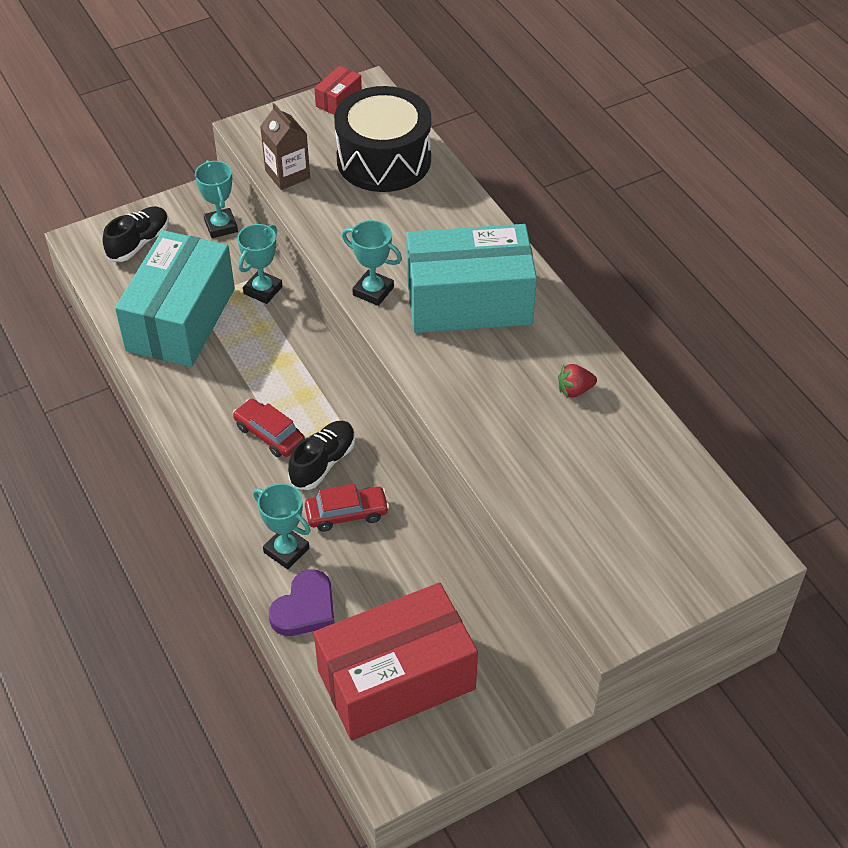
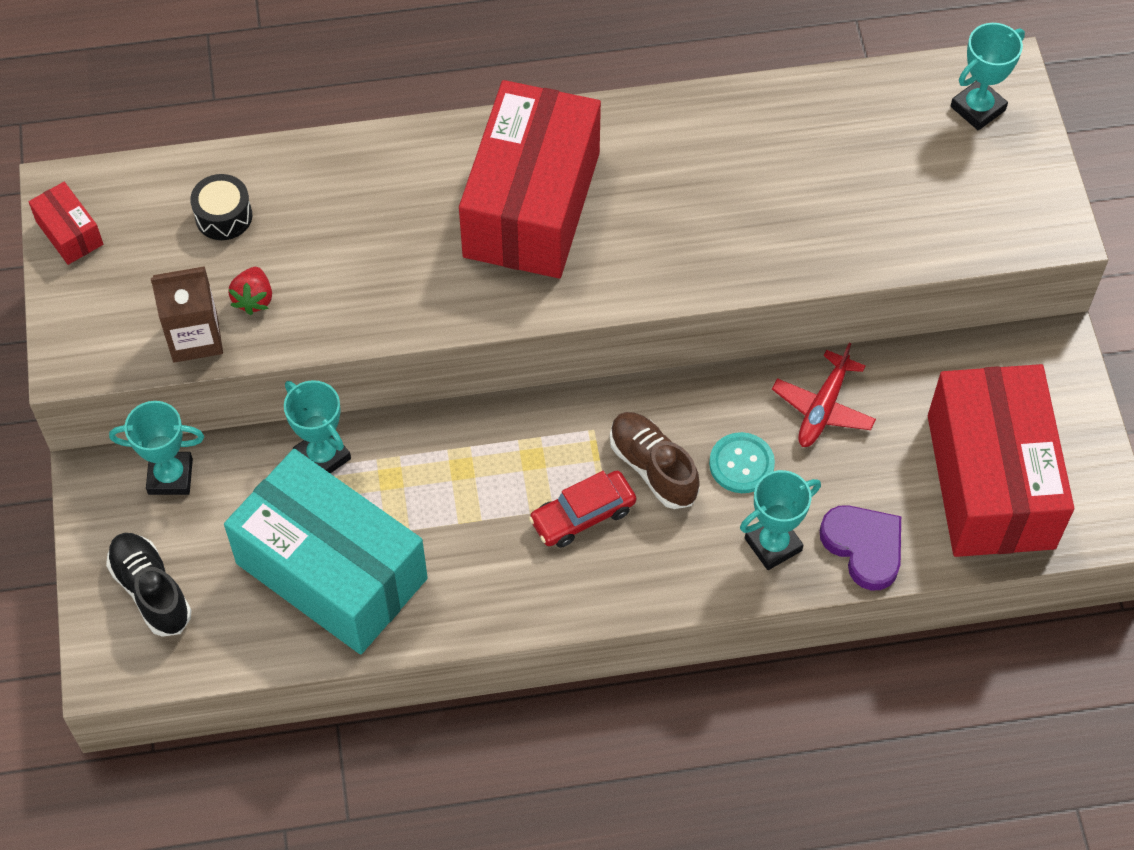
camera: 70 degrees left, 10 degrees up
(323, 463) = (653, 467): black shoe -> brown shoe
(347, 514) = (741, 464): red car -> turquoise button
(373, 291) = (467, 301): turquoise trophy -> turquoise trophy (977, 108)
(384, 159) = (223, 216): black drum -> black drum, size x0.41
(416, 551) = (823, 408): none -> red plane
(469, 301) = (532, 204): turquoise box -> red box
(575, 390) = (719, 147): red strawberry -> red strawberry (253, 299)

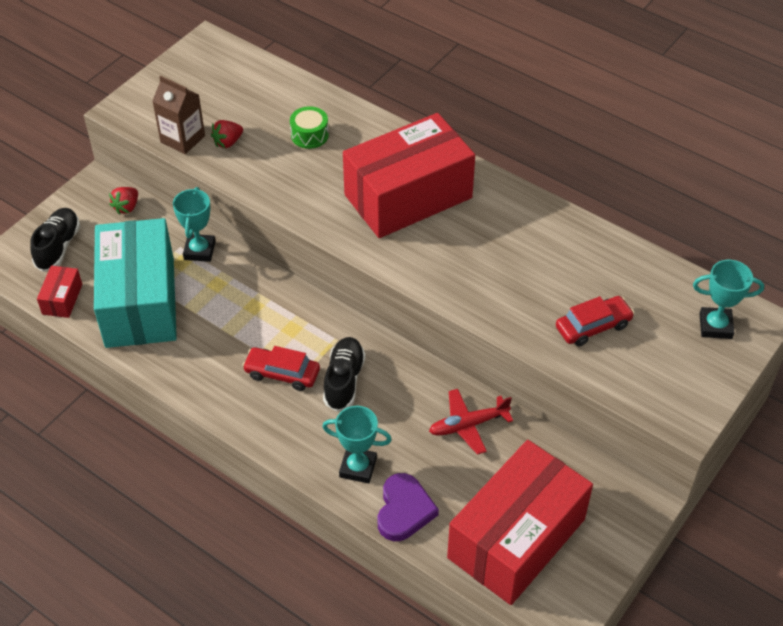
camera: 45 degrees right, 10 degrees down
(69, 233) = (188, 60): red box -> red box (62, 299)
(170, 476) = (127, 207): turquoise trophy -> red strawberry
(223, 216) = (260, 100): black drum -> none
(336, 216) = (309, 135): none -> green drum
(653, 467) = (344, 380): brown shoe -> black shoe
(741, 464) = (390, 416): turquoise button -> none
(873, 202) = (593, 326): none -> red car

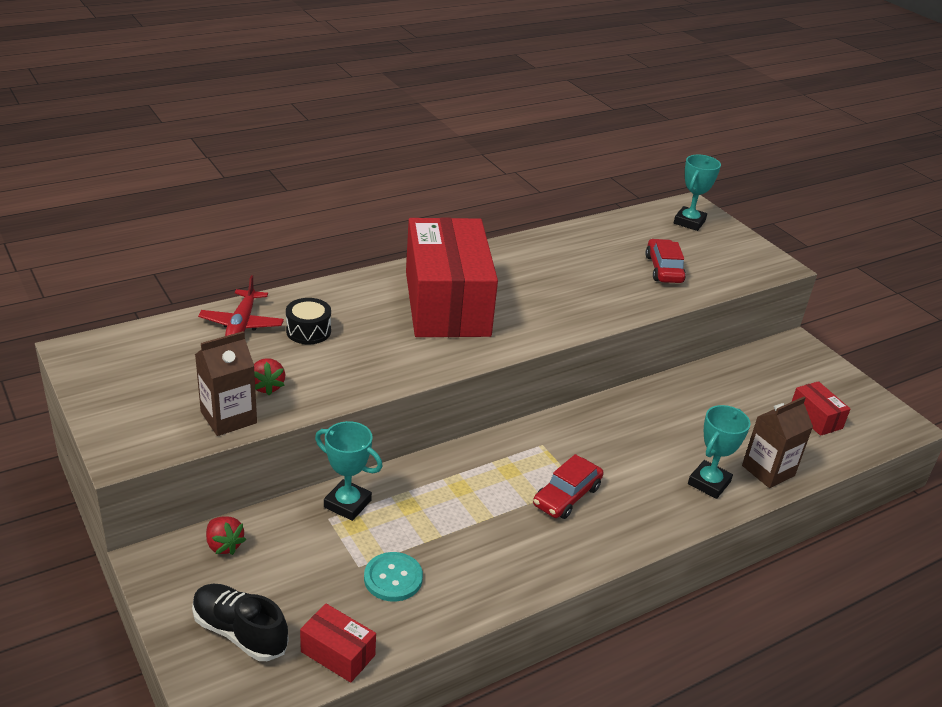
camera: 70 degrees left, 15 degrees down
(140, 302) = (393, 578): turquoise box -> turquoise button
(309, 135) = (308, 331): green drum -> black drum
(344, 380) = (597, 457): black shoe -> none
(404, 510) = (768, 470): purple heart -> brown carton
(468, 425) = (685, 401): red plane -> red plane (242, 324)
(516, 538) = (815, 418): red box -> red box, size x0.41

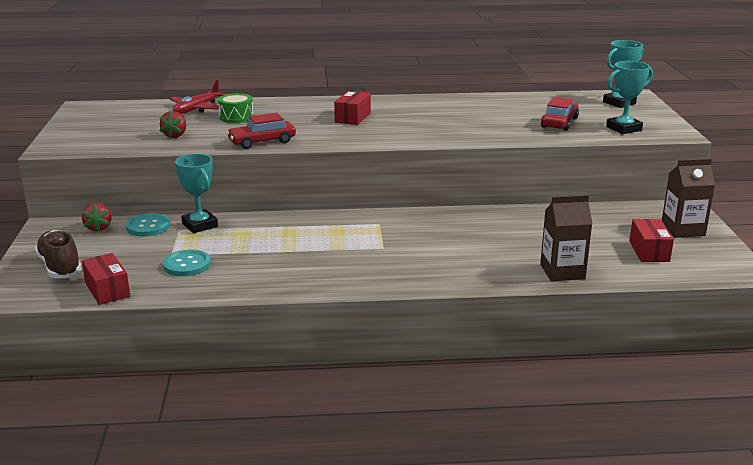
camera: 30 degrees right, 10 degrees down
(228, 417) = (133, 144): brown carton -> brown carton (683, 230)
(239, 632) = (60, 267): black shoe -> brown shoe
(286, 524) = (148, 226): none -> turquoise button
(308, 331) = (236, 117): black drum -> green drum
(447, 303) = (353, 117): red box -> red box, size x0.41
(566, 496) = (365, 252): red car -> red car (262, 142)
(709, 483) = (497, 268): turquoise trophy -> turquoise trophy (623, 128)

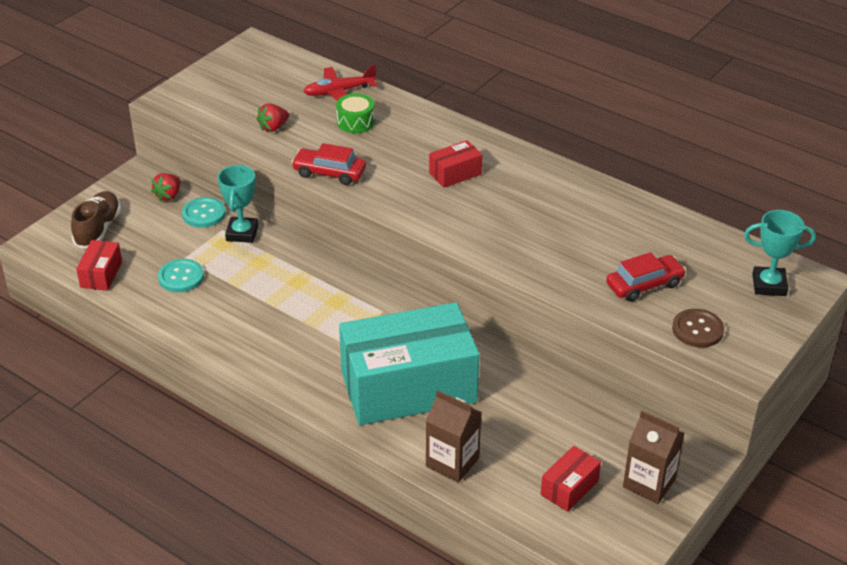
camera: 40 degrees right, 15 degrees up
(465, 250) = (408, 387): none -> turquoise box
(623, 128) = (697, 330): turquoise trophy -> brown button

